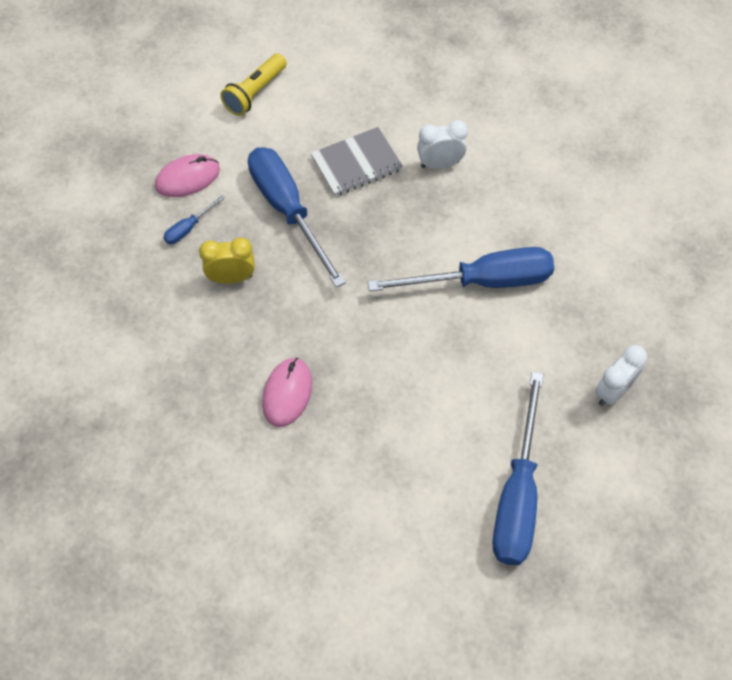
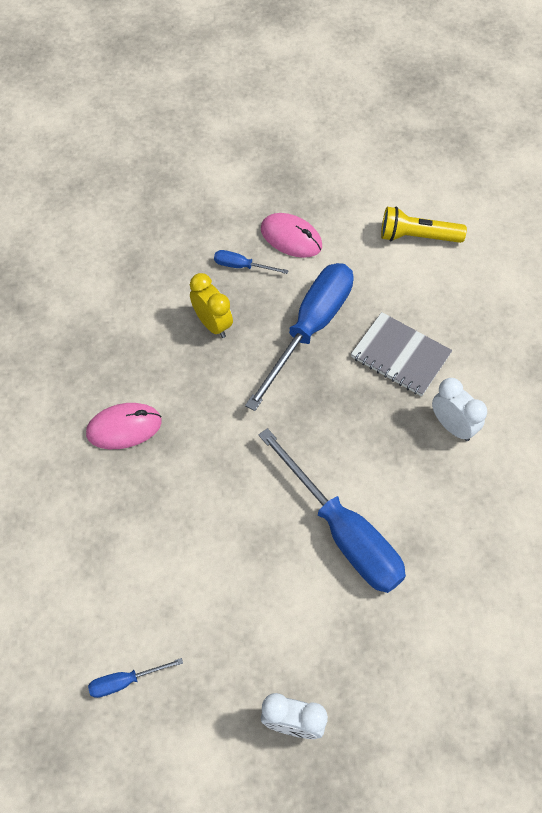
camera: 60 degrees right, 0 degrees up
(517, 494) = (125, 681): blue screwdriver -> blue screwdriver, size x0.43

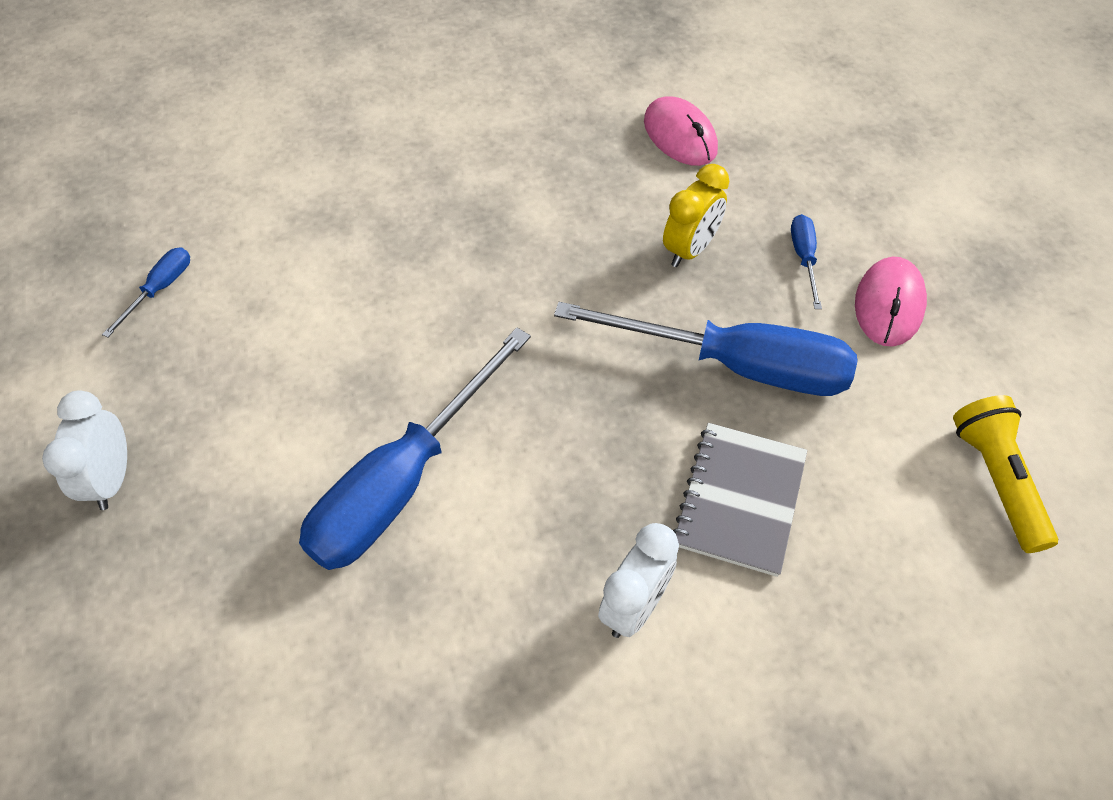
camera: 75 degrees right, 5 degrees down
(124, 427) = (496, 201): pink mouse -> pink mouse (680, 136)
(125, 681) = (160, 289): blue screwdriver -> blue screwdriver turned 60 degrees clockwise

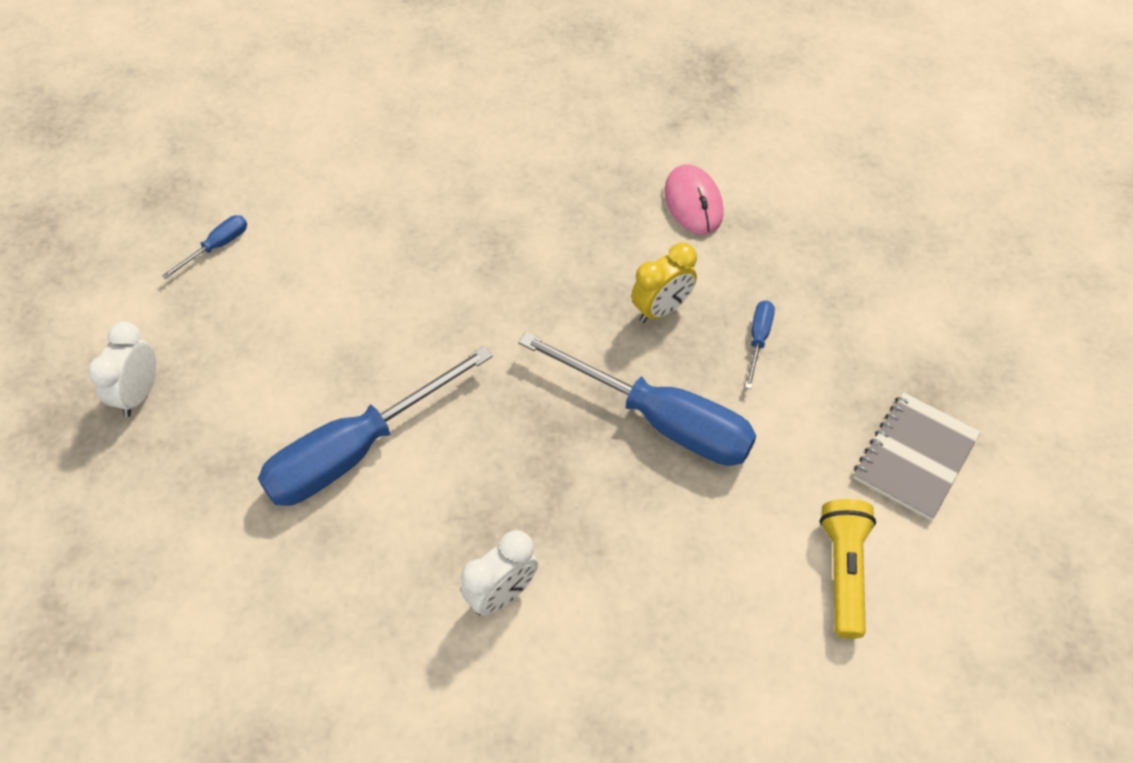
camera: 15 degrees right, 0 degrees up
(739, 500) = (619, 532): grey notebook -> grey notebook (914, 457)
(889, 305) = (816, 398): pink mouse -> none

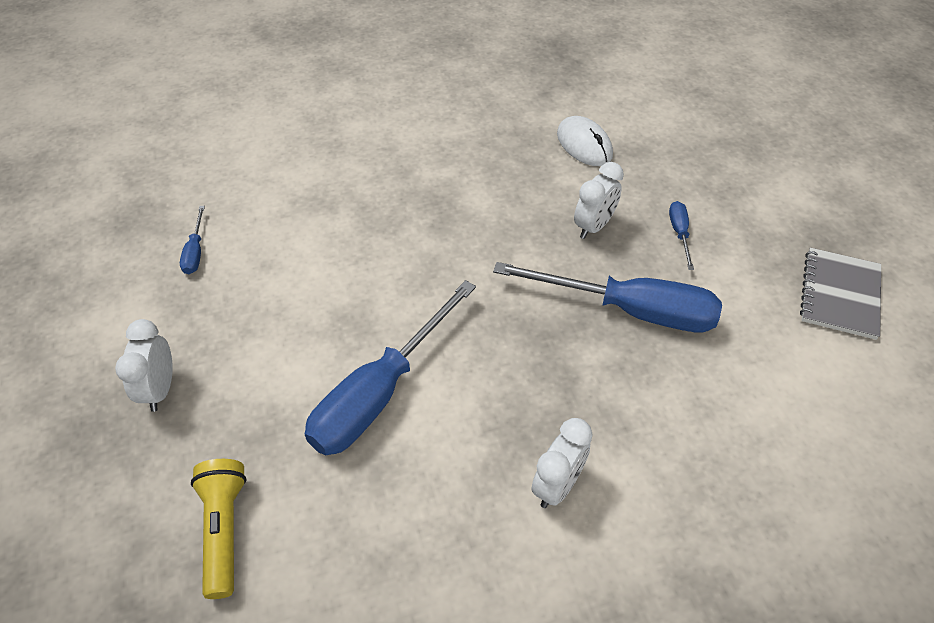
camera: 15 degrees left, 5 degrees down
(217, 247) = (195, 252): blue screwdriver -> blue screwdriver turned 150 degrees clockwise
(661, 309) = (593, 226): yellow clock -> white clock
(693, 203) = (584, 144): pink mouse -> white mouse
(843, 571) = (829, 395): yellow flashlight -> yellow flashlight (224, 530)

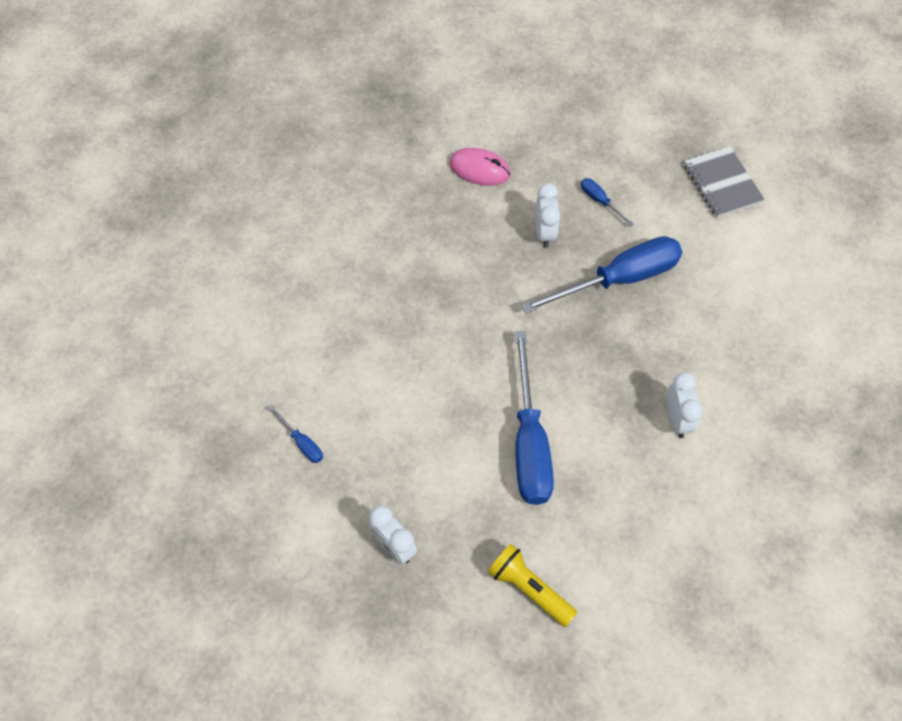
camera: 40 degrees left, 10 degrees up
(584, 144) = (479, 169): white mouse -> pink mouse

